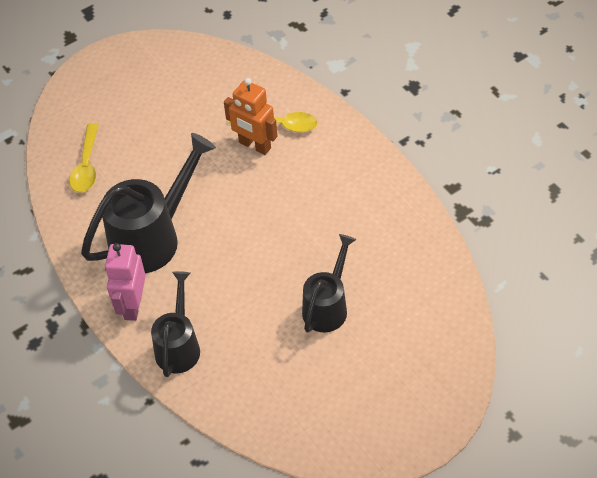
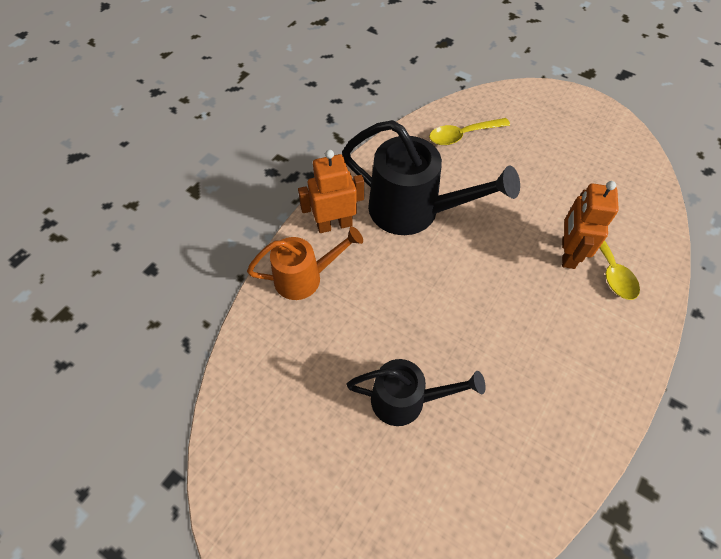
camera: 65 degrees right, 5 degrees up
(133, 305) = (334, 224): pink robot -> orange robot
(179, 346) = (305, 278): black watering can -> orange watering can

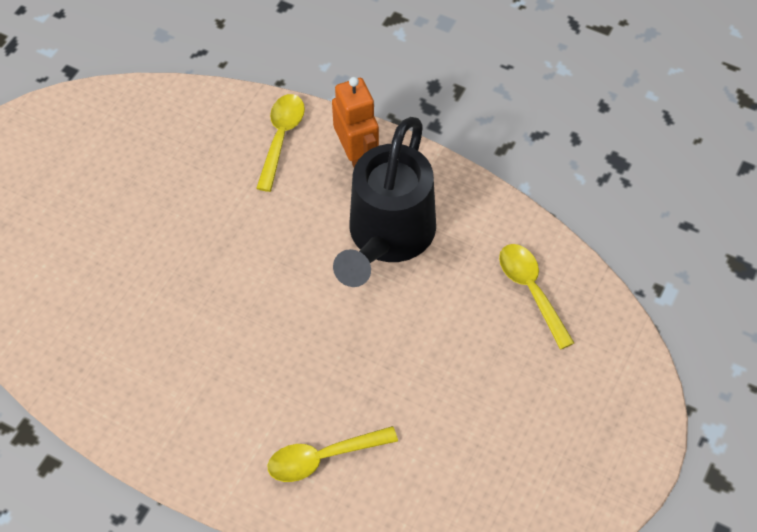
camera: 85 degrees right, 0 degrees up
(305, 278) = (281, 138): orange watering can -> yellow spoon
(406, 400) = (141, 242): black watering can -> none
(567, 253) = (339, 410): orange robot -> none

